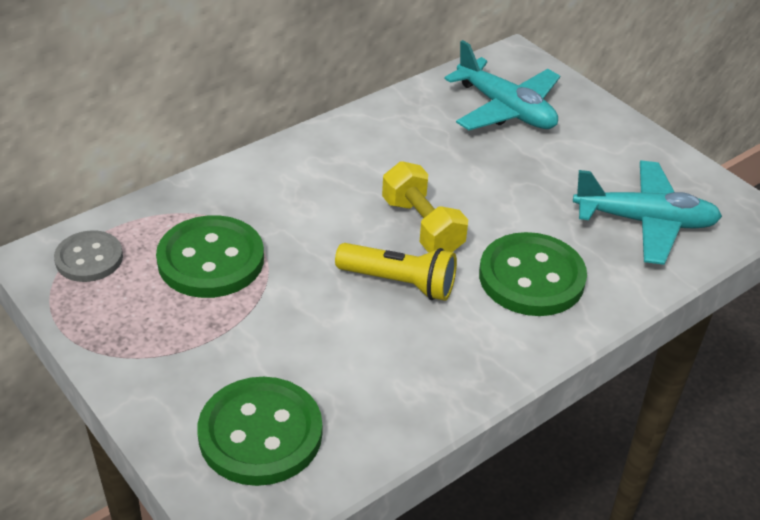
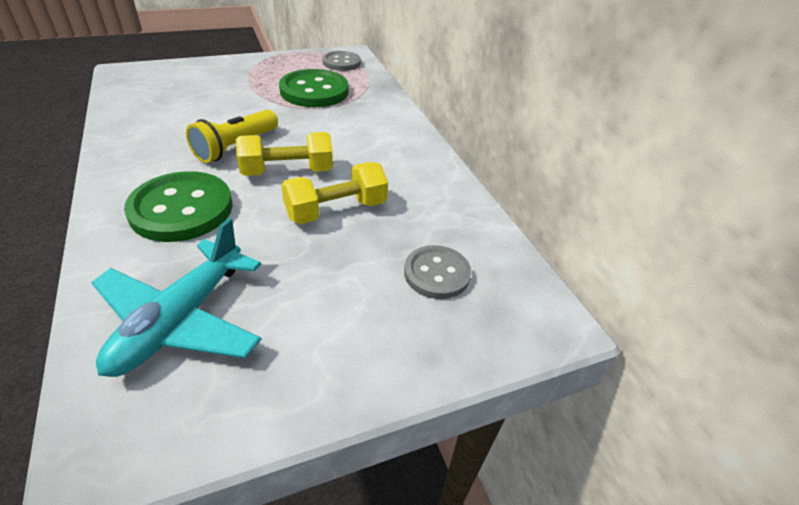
camera: 105 degrees right, 0 degrees up
(260, 434) = (167, 83): green button -> none
(464, 177) = (336, 210): none -> yellow dumbbell
(505, 109) = (437, 273): turquoise plane -> grey button

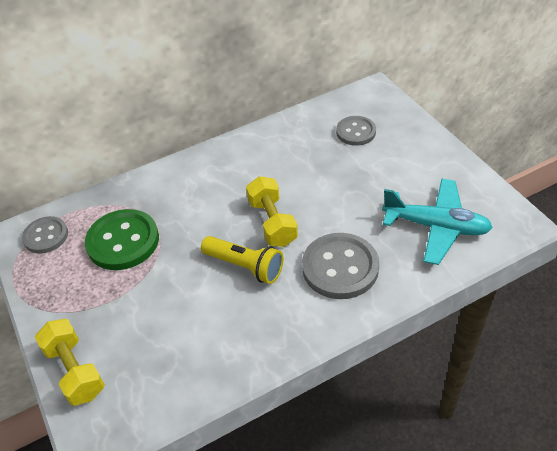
camera: 90 degrees left, 5 degrees up
(181, 209) = (340, 267): green button -> grey button
(336, 210) = (312, 185): yellow dumbbell -> yellow dumbbell (75, 371)

